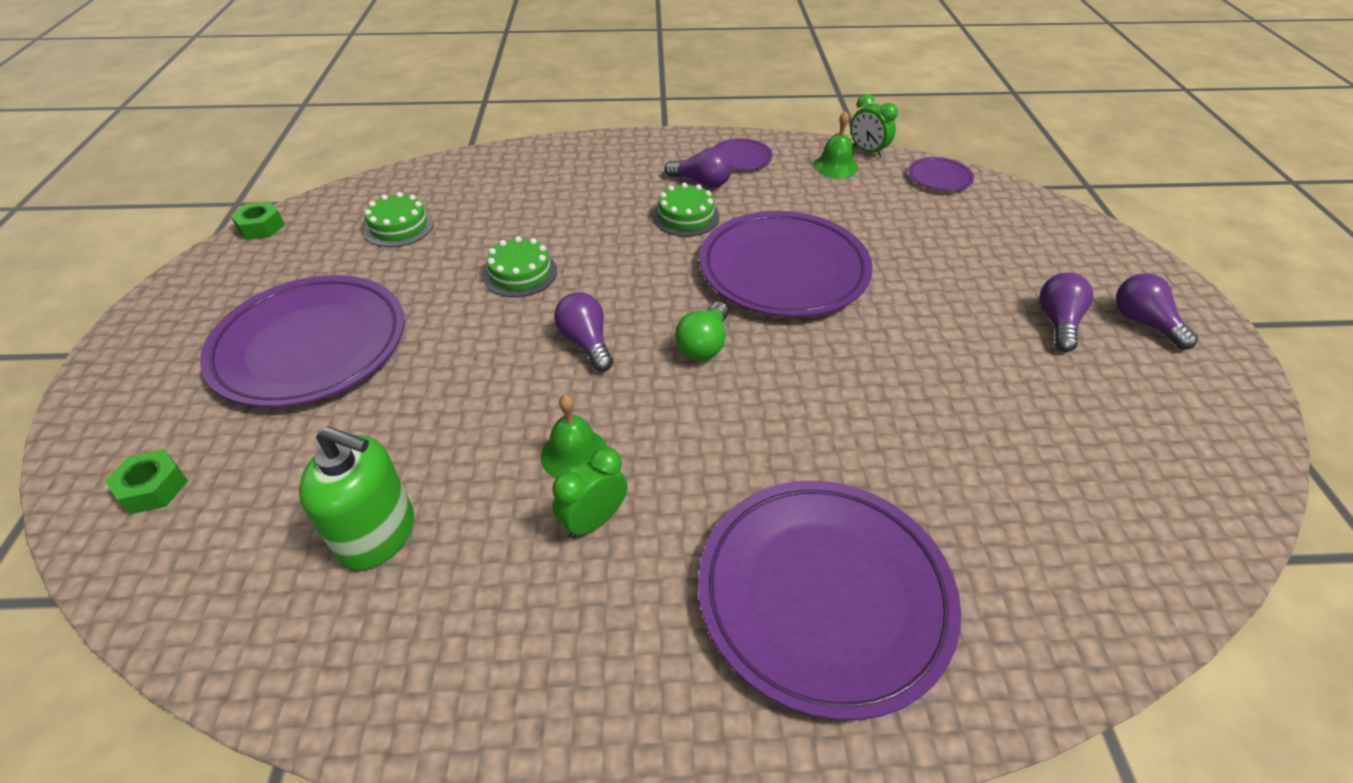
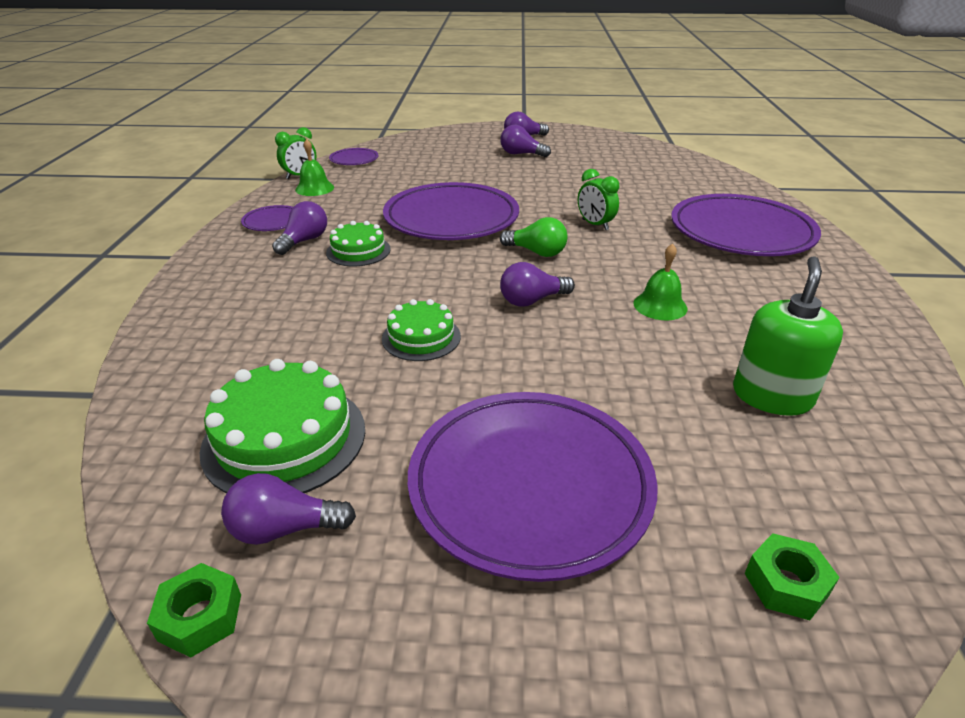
camera: 85 degrees left, 10 degrees down
(313, 242) = (284, 529): none -> purple light bulb
(399, 227) = (284, 438): green cake -> green cake, size x1.66
(594, 521) = (718, 298): green clock -> green clock (595, 225)

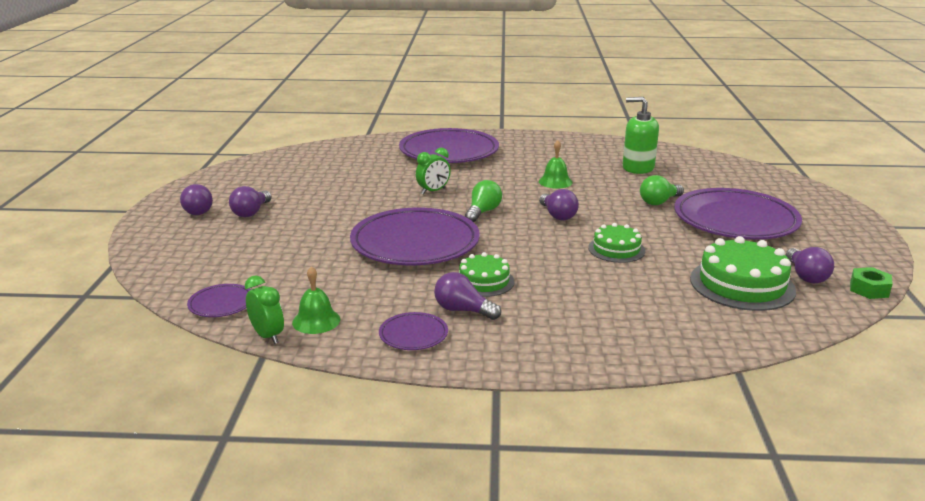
camera: 90 degrees left, 10 degrees down
(603, 399) = (659, 202): none -> green light bulb
(786, 584) = (757, 180): green nut -> none

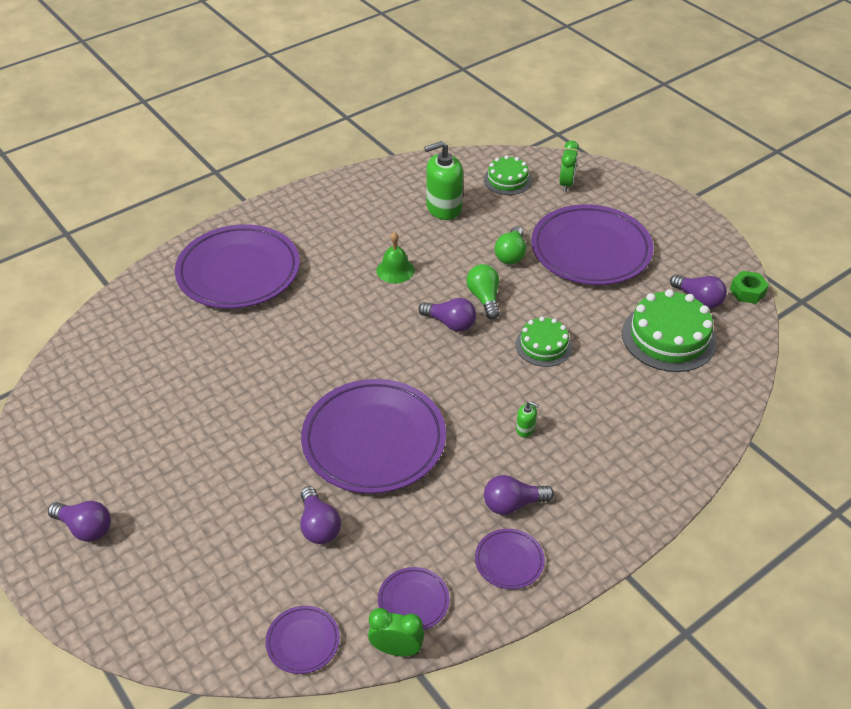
camera: 40 degrees left, 20 degrees up
(251, 212) = (152, 494): purple light bulb -> purple light bulb (319, 526)
(316, 321) = (413, 601): green bell -> purple plate
(433, 191) = (299, 349): green clock -> green clock (566, 184)
(483, 212) = (381, 356): green light bulb -> green light bulb (484, 298)
(484, 281) = (488, 455): green cake -> green cake (507, 180)
(534, 281) = (525, 429): none -> green soap dispenser

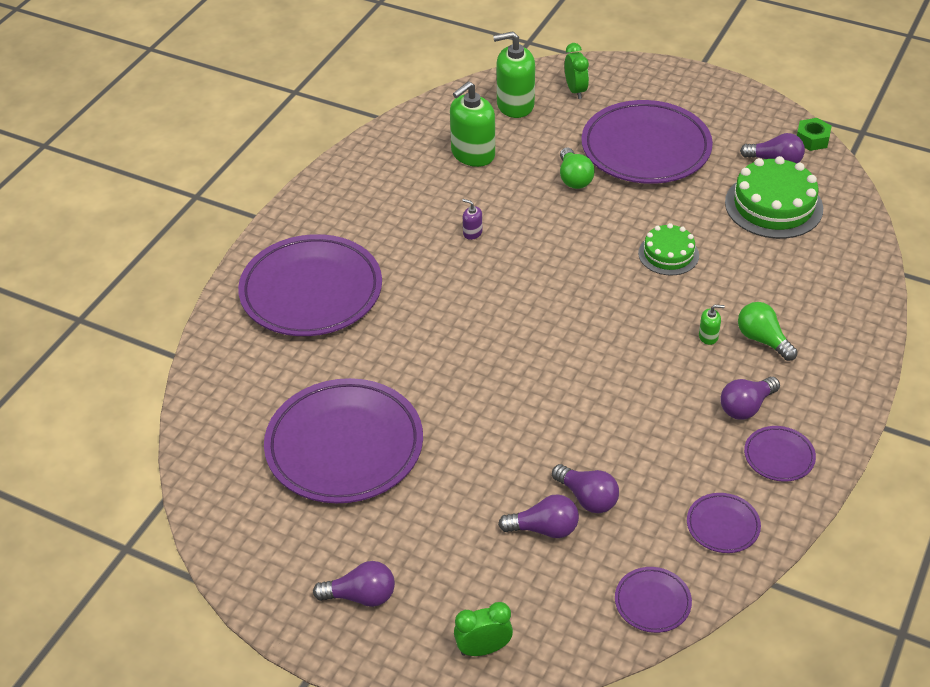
camera: 25 degrees left, 0 degrees up
(374, 440) = (578, 401): purple plate -> purple plate (344, 446)
(395, 270) = (472, 233): green bell -> purple soap dispenser
(396, 649) = (739, 571): green clock -> green clock (483, 649)
(450, 323) = (566, 265): purple light bulb -> purple light bulb (544, 529)
(484, 298) = (580, 229): green light bulb -> green light bulb (762, 340)
(507, 180) = (515, 105): green cake -> green soap dispenser

